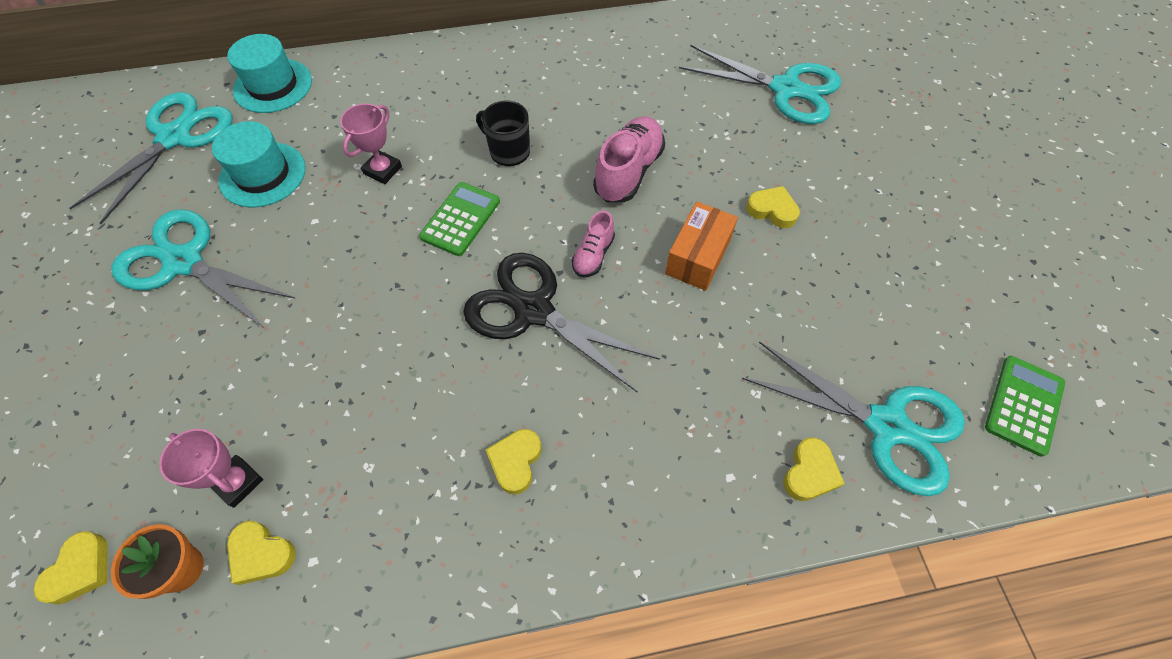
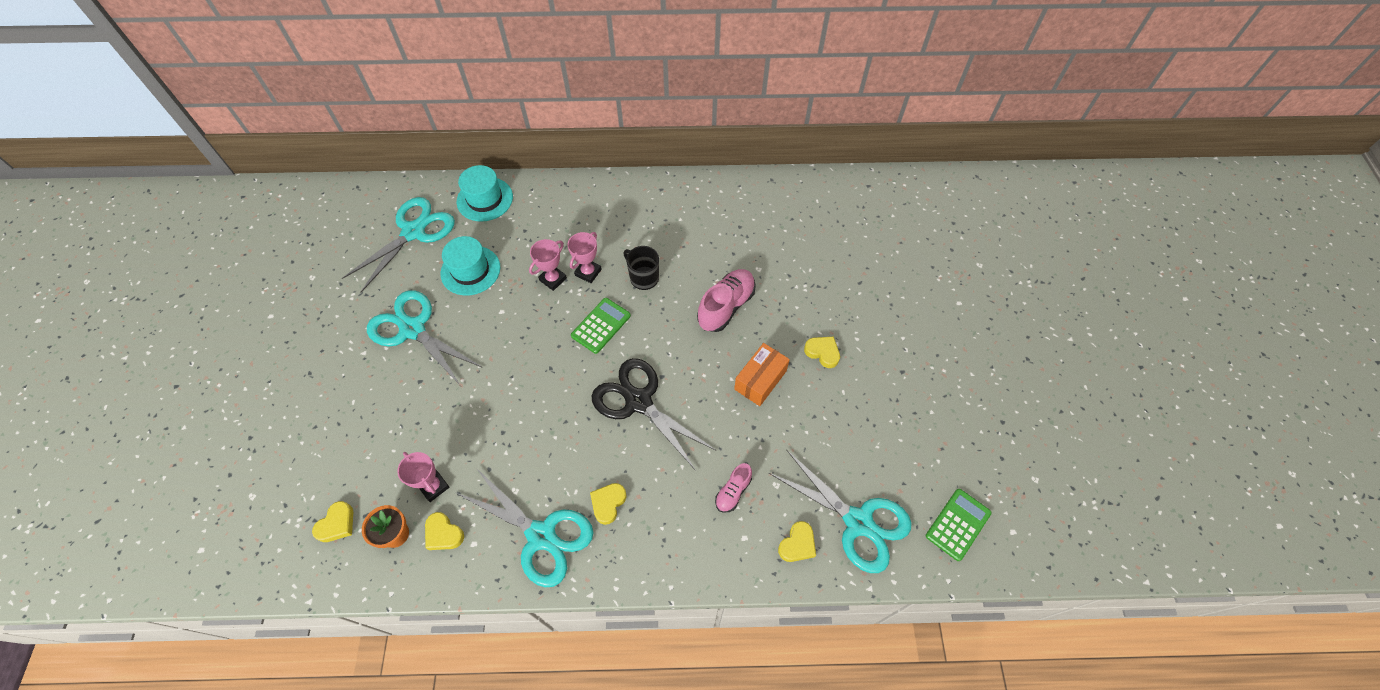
camera: 10 degrees right, 0 degrees up
(431, 155) = (588, 272): none -> pink trophy
(593, 255) = (687, 367): pink shoe -> pink shoe (733, 492)
(785, 89) = (859, 255): turquoise scissors -> turquoise scissors (541, 535)

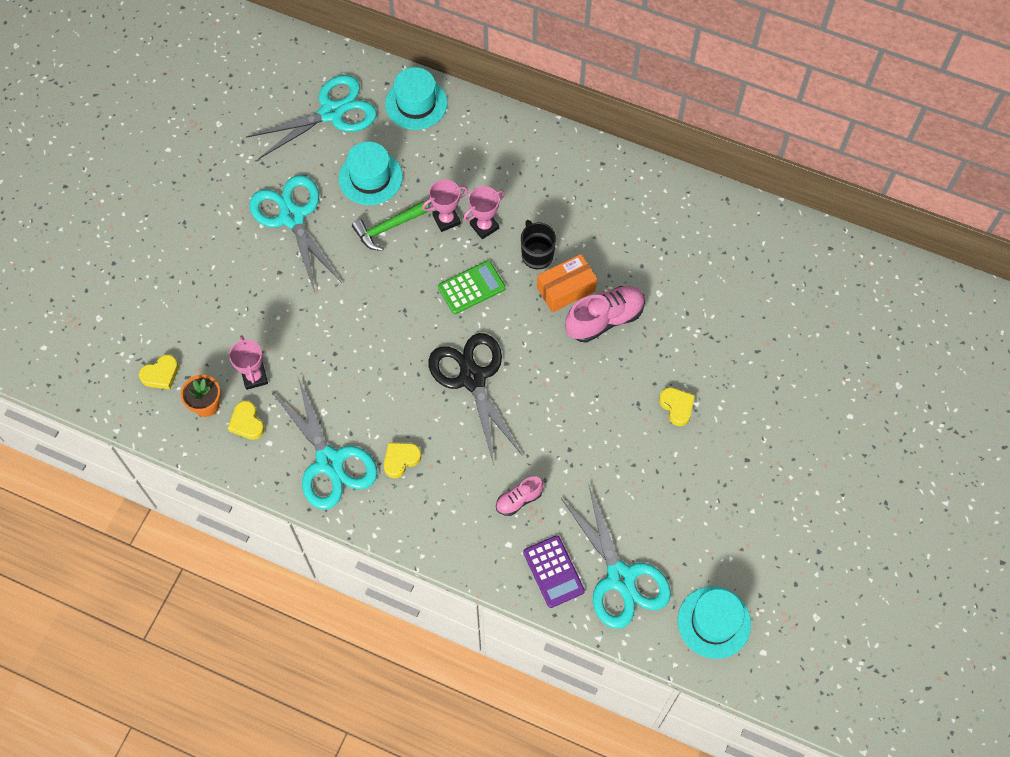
camera: 25 degrees right, 5 degrees up
(504, 305) = (388, 228): none -> green hammer
(760, 380) = (600, 407): orange box -> orange box (566, 289)
(797, 544) = (553, 571): yellow heart -> purple calculator
(957, 524) = (714, 622): green calculator -> turquoise hat

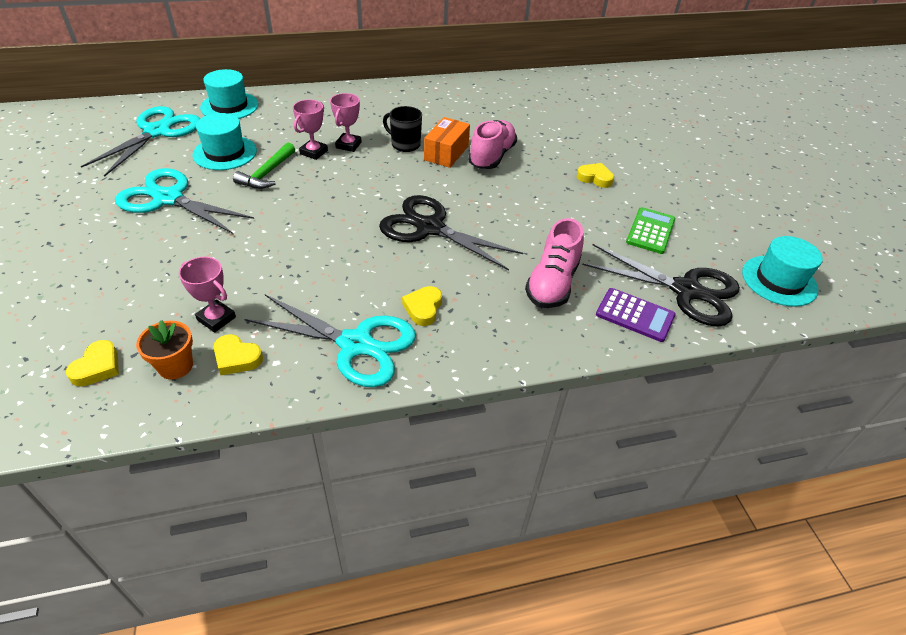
camera: 40 degrees left, 20 degrees down
(471, 287) = (372, 179): green calculator -> green calculator (650, 231)
(519, 500) = (552, 283): pink shoe -> pink shoe, size x1.76
(621, 578) = (686, 290): turquoise scissors -> black scissors

